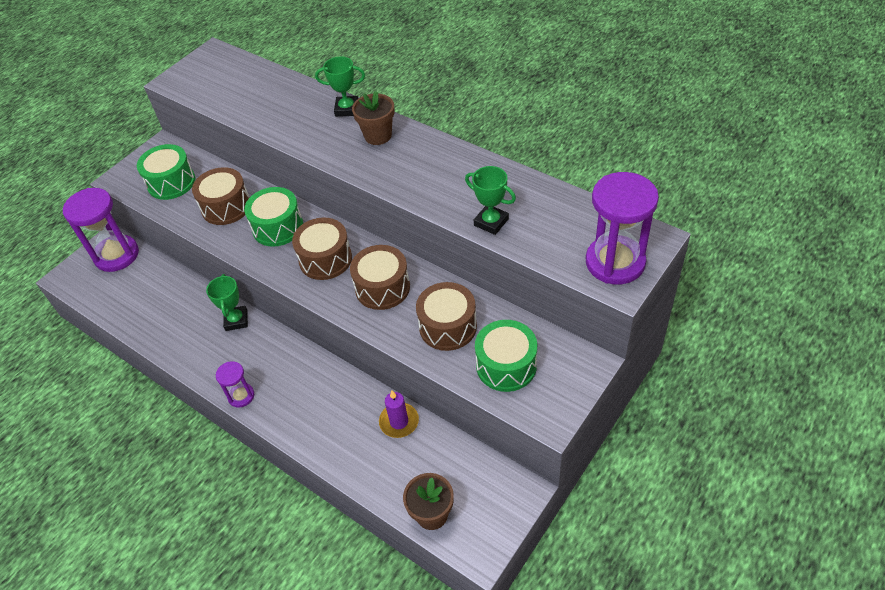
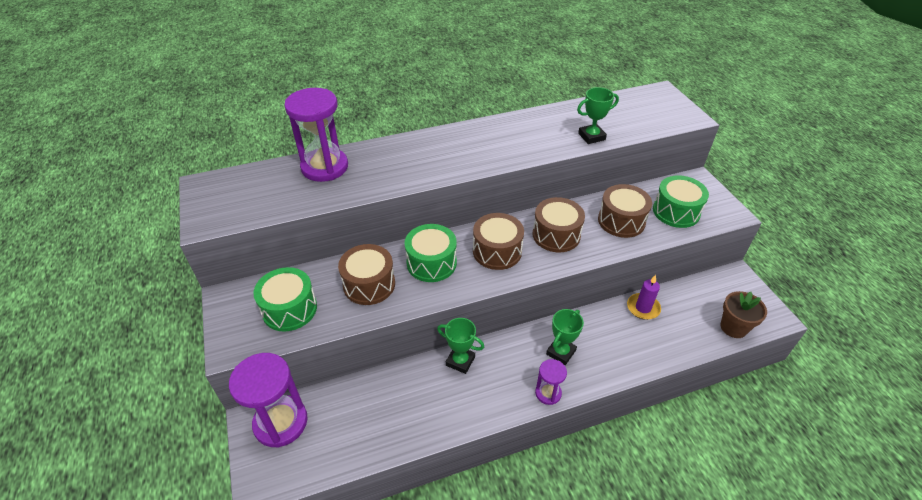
camera: 60 degrees left, 5 degrees down
(347, 109) = (393, 146): green trophy -> green trophy (561, 352)
(378, 136) = (444, 144): brown flower pot -> none
(615, 262) = (670, 111): purple hourglass -> purple hourglass (324, 167)

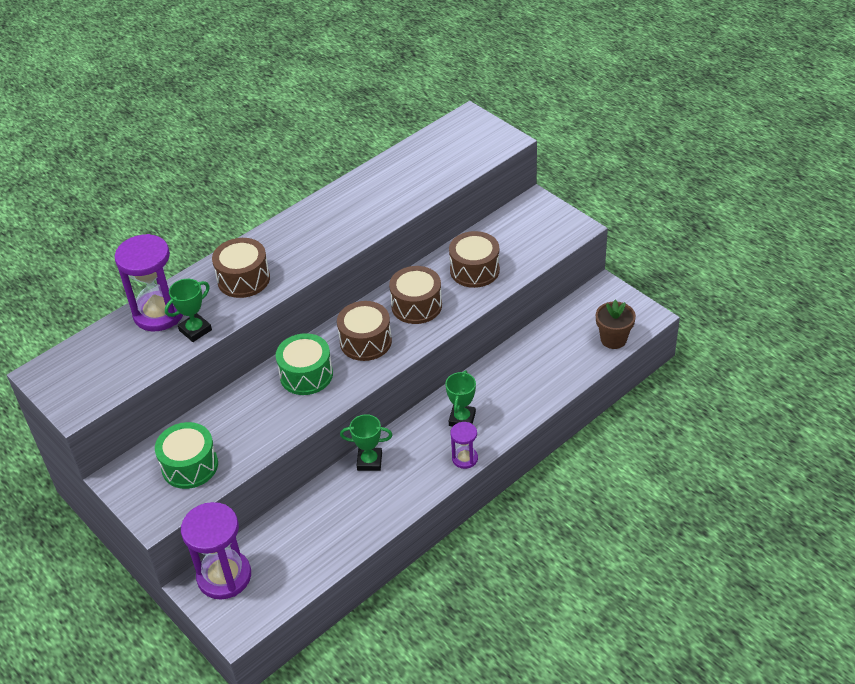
camera: 20 degrees left, 0 degrees up
(369, 284) = (255, 416): brown drum -> brown drum (243, 279)
(591, 136) = (416, 193): green trophy -> green trophy (195, 330)
(643, 308) = (524, 350): purple candle -> none
(676, 211) = (524, 243): green drum -> none

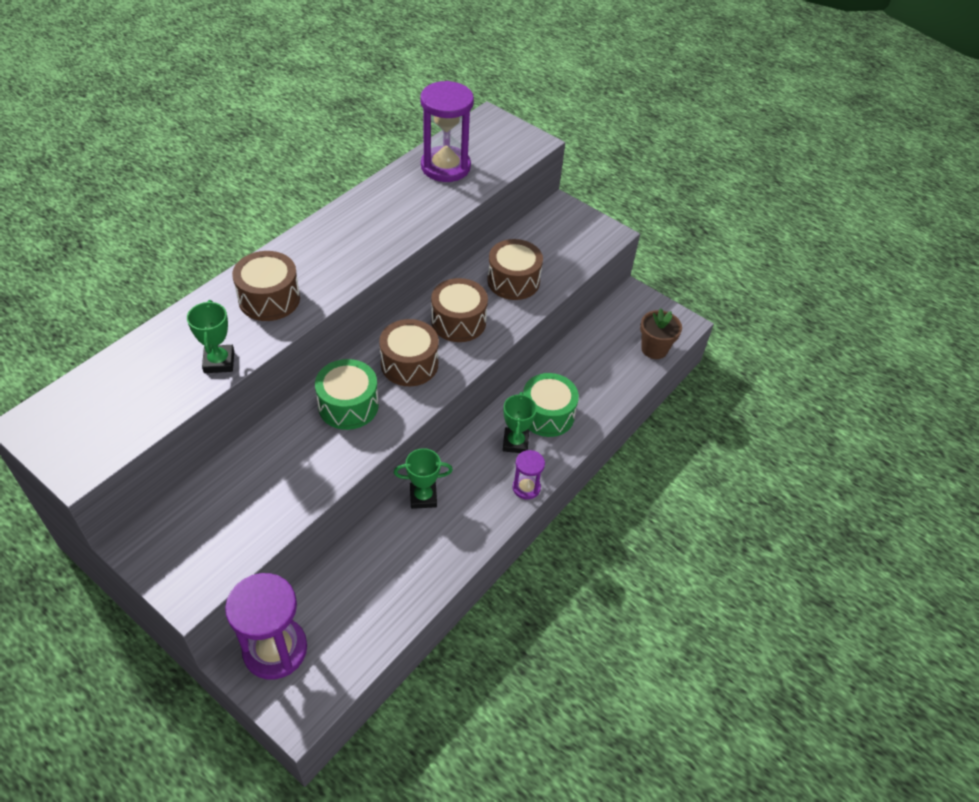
camera: 15 degrees left, 5 degrees up
(159, 313) = (172, 343): purple hourglass -> purple hourglass (445, 167)
(190, 466) = (225, 524): green drum -> green drum (547, 415)
(195, 330) = (219, 362): green trophy -> green trophy turned 45 degrees counterclockwise

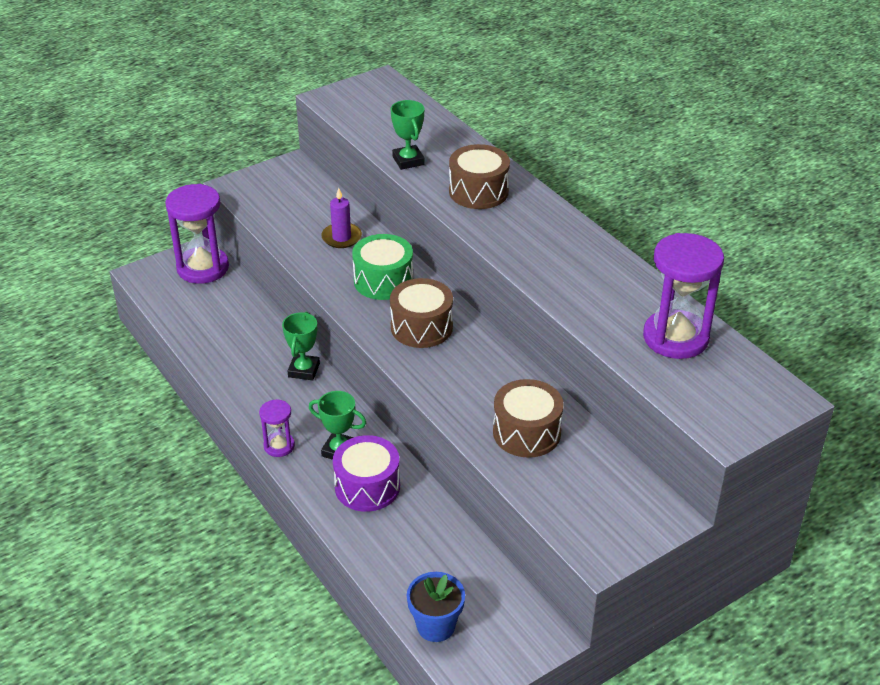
camera: 110 degrees right, 10 degrees down
(219, 362) = (408, 161): green trophy -> green trophy turned 60 degrees clockwise
(282, 456) = (341, 237): none -> purple candle
(458, 321) = (471, 373): brown drum -> none
(547, 415) = (367, 486): green drum -> purple drum
(654, 349) = (436, 626): brown flower pot -> blue flower pot

